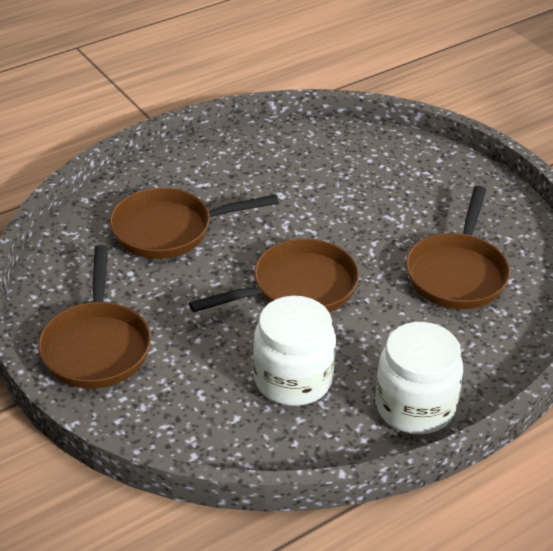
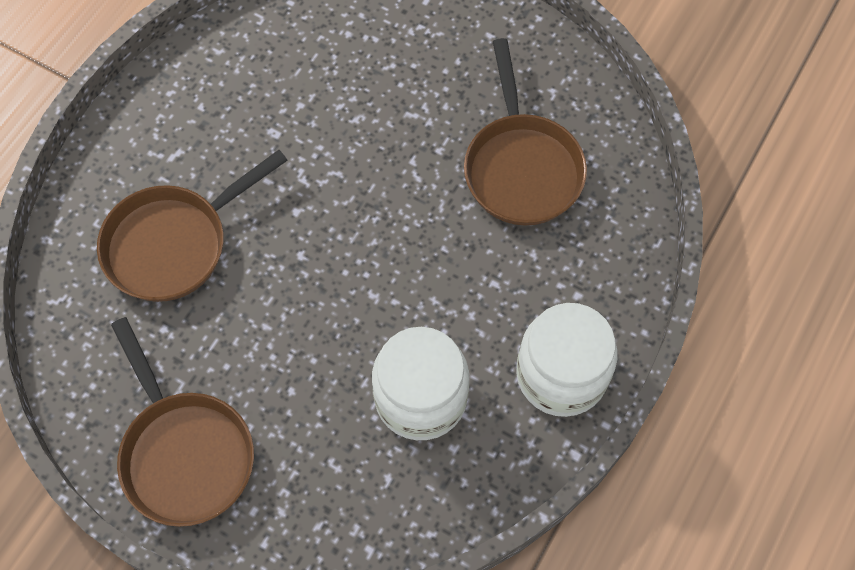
camera: 25 degrees left, 25 degrees up
(297, 288) = (362, 266): brown pan -> none

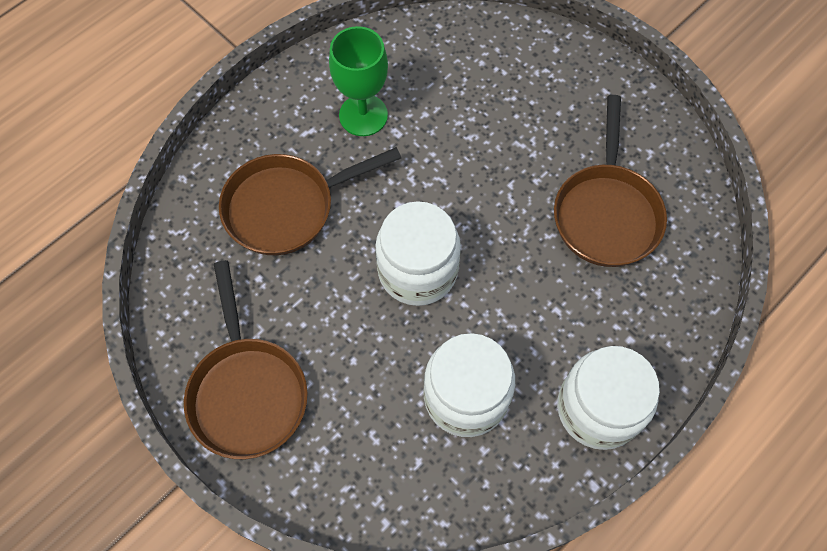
camera: 15 degrees right, 0 degrees up
(232, 122) = (363, 115): none -> green goblet
(335, 278) = (417, 271): none -> white jar

